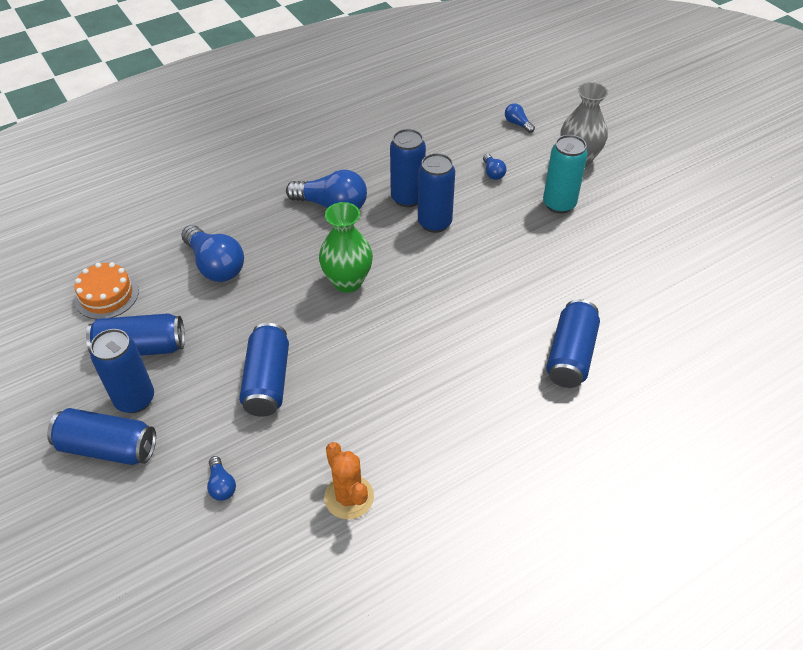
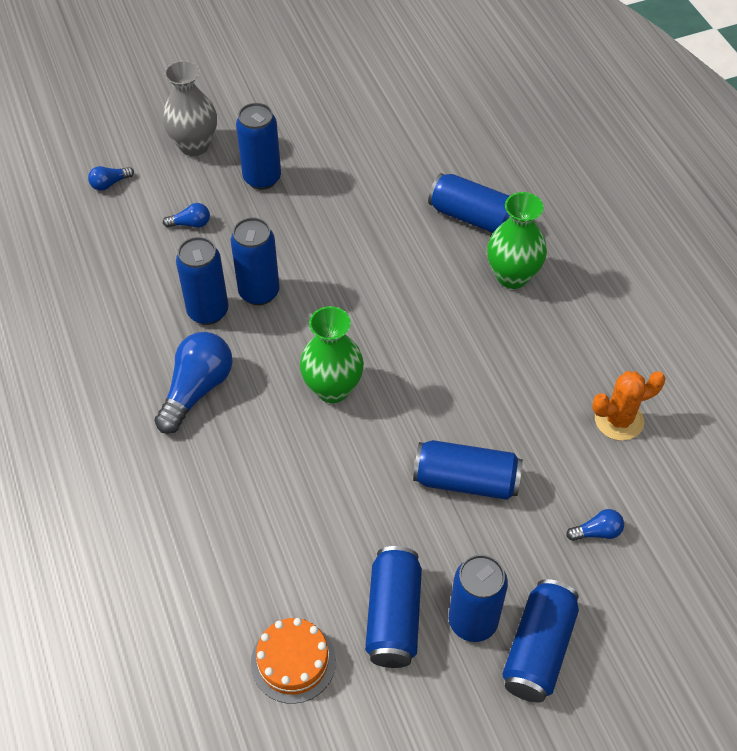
camera: 80 degrees left, 5 degrees up
(215, 265) = (270, 527): blue light bulb -> none
(506, 393) = (512, 276): none -> green vase
(559, 204) = (262, 178): turquoise can -> blue can

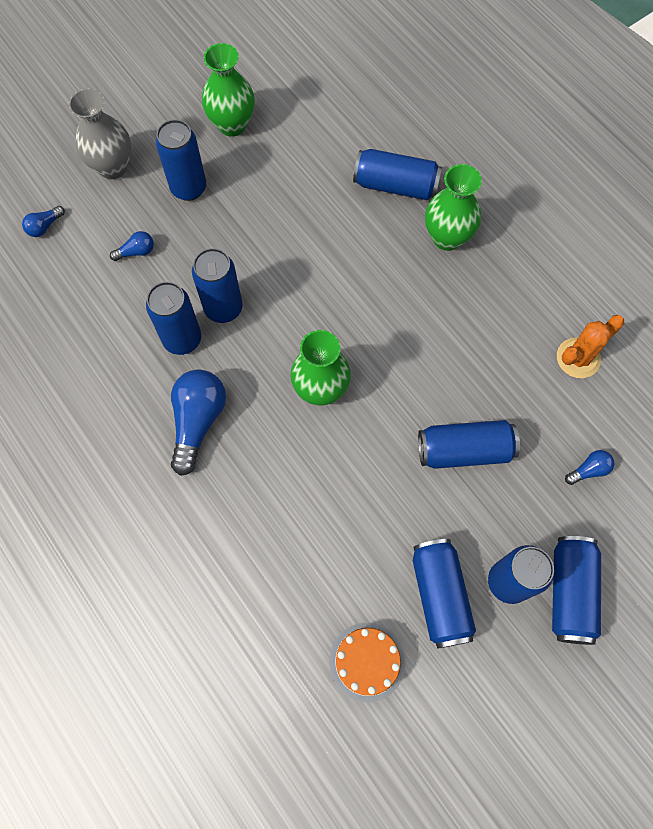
camera: 15 degrees left, 15 degrees up
(325, 131) = (232, 125): none -> green vase

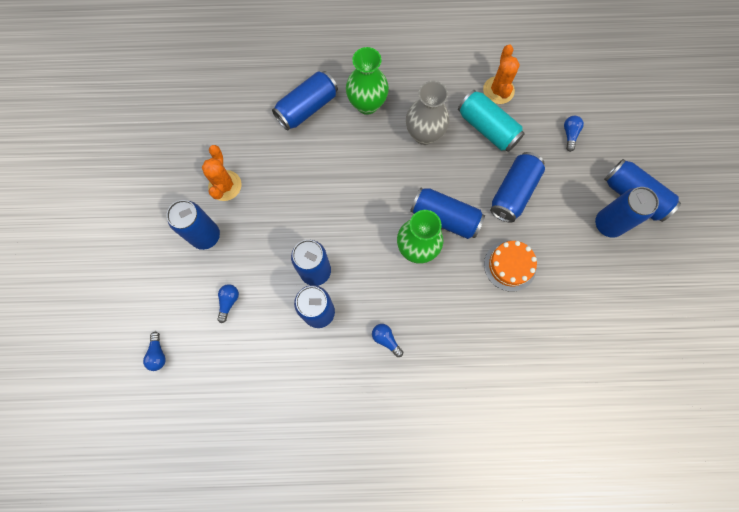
camera: 55 degrees left, 5 degrees up
(112, 167) = (147, 276): grey vase -> grey vase (424, 134)
(198, 422) = (386, 339): blue light bulb -> blue light bulb, size x0.48
(232, 125) = (178, 176): green vase -> none
(253, 169) = (225, 185): none -> orange cactus
(367, 662) = (607, 336): orange cake -> orange cake (510, 265)
(440, 595) = (593, 267): blue can -> blue can (445, 218)
(520, 375) = (487, 128): none -> turquoise can

